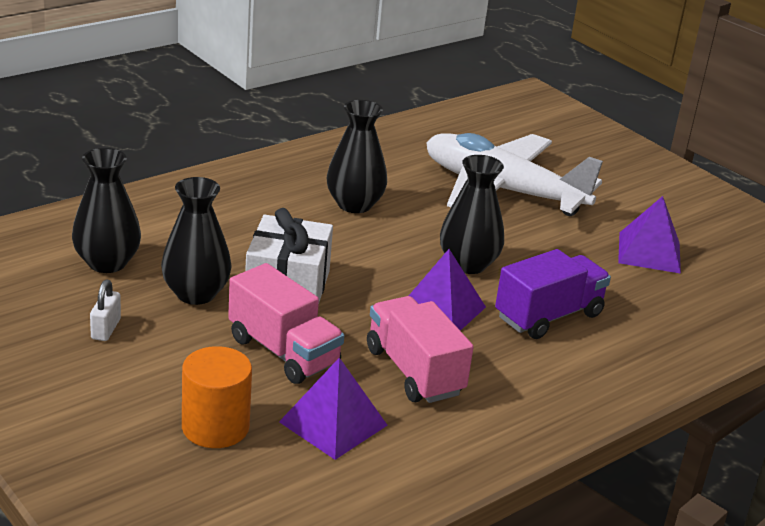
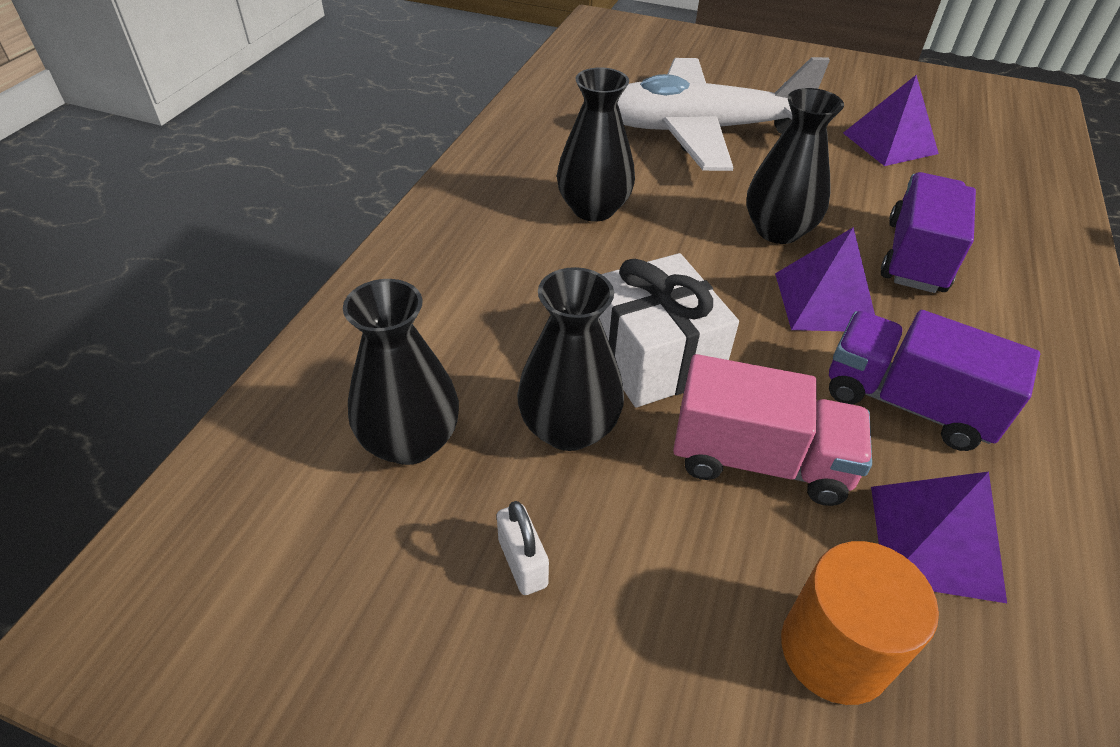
camera: 30 degrees left, 15 degrees up
(414, 371) = (906, 403): pink truck -> purple truck

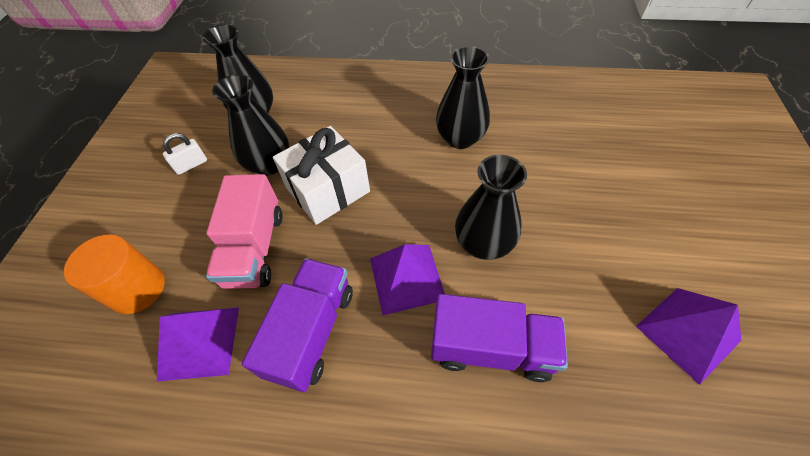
camera: 80 degrees right, 10 degrees up
(700, 131) = (601, 180): white plane -> none

